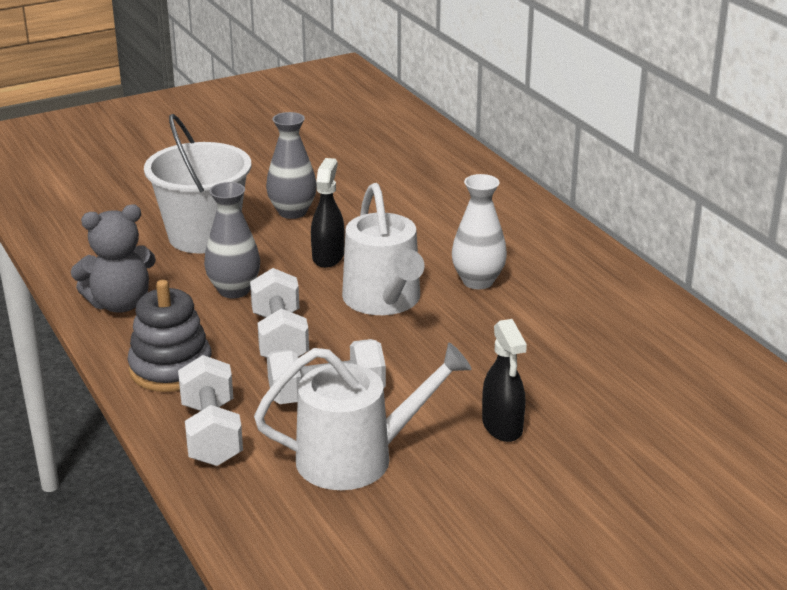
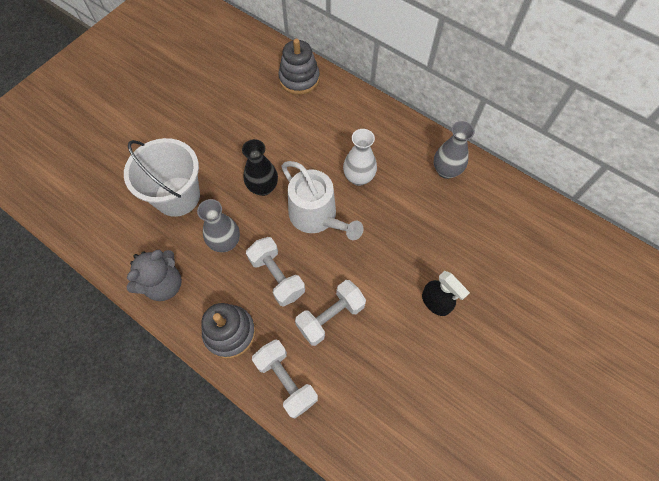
camera: 25 degrees left, 35 degrees up
(292, 212) = (218, 151): grey vase -> grey vase (446, 171)
(328, 257) = (263, 187): black spray bottle -> black vase
(356, 458) = (375, 364): white watering can -> none
(462, 176) = (299, 79): none -> grey stacking toy

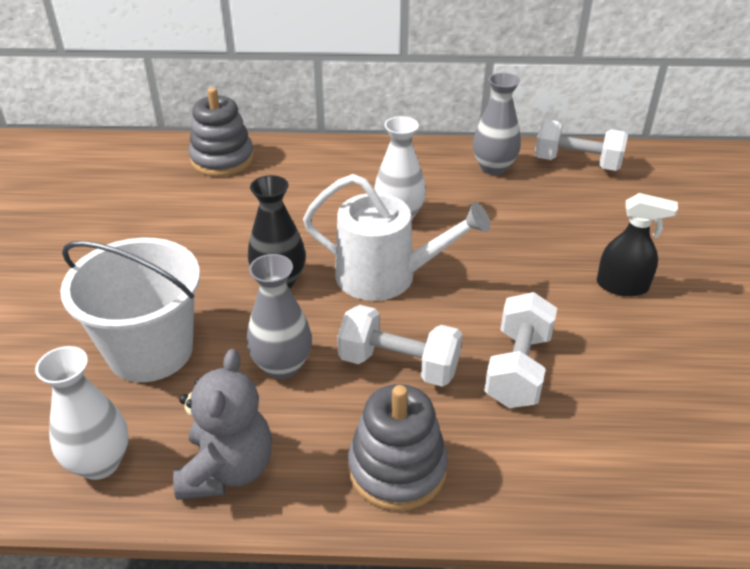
camera: 35 degrees left, 25 degrees down
(119, 247) = (100, 463): none -> white vase
(286, 380) = (540, 476): white dumbbell -> white dumbbell (576, 163)

